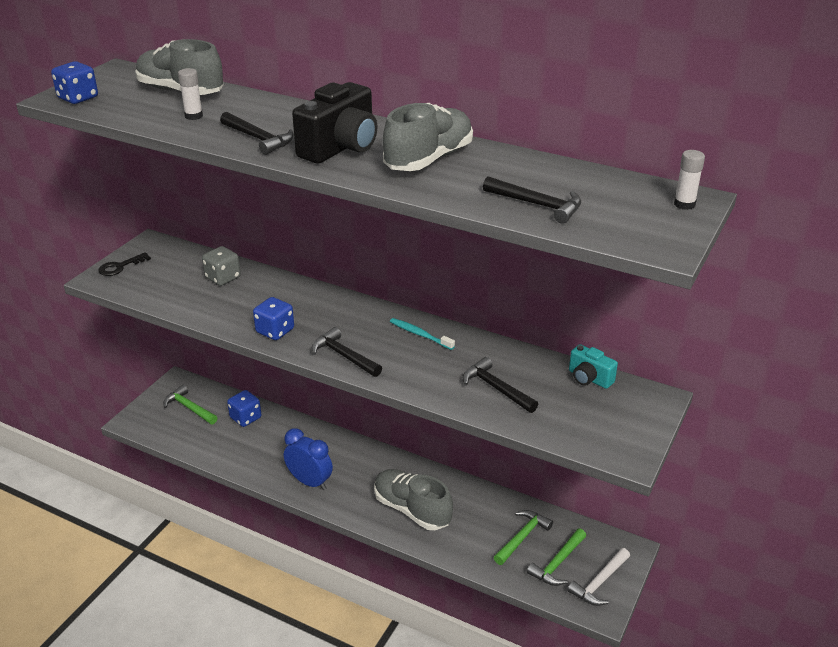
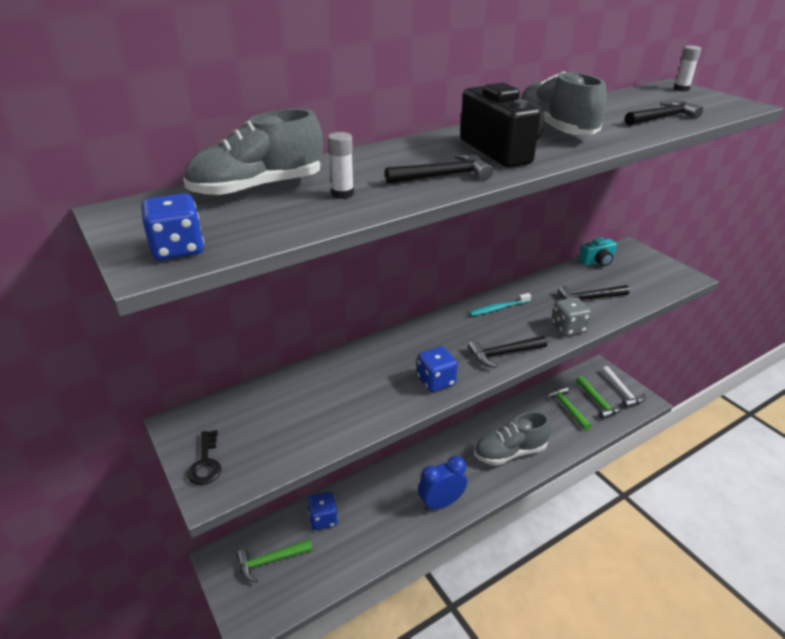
camera: 60 degrees left, 0 degrees up
(223, 278) = (311, 389): grey dice -> grey dice (568, 328)

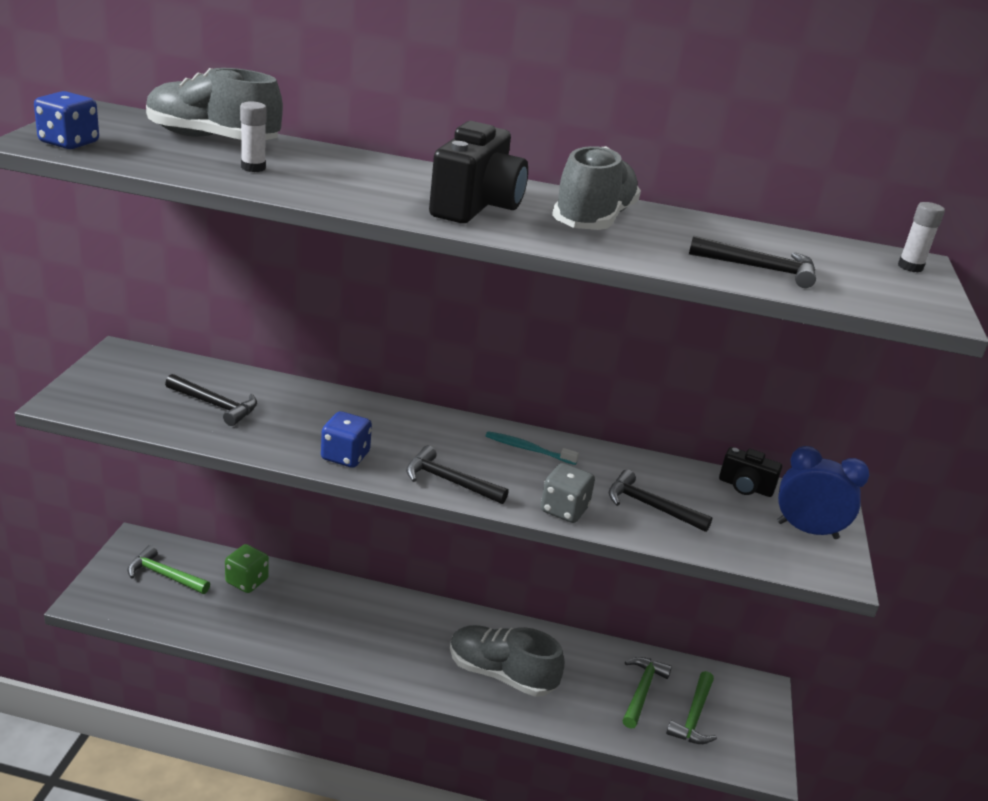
camera: 40 degrees right, 5 degrees down
(205, 463) = (90, 385): black key -> none
(323, 519) = (247, 581): blue dice -> green dice
(441, 503) = (361, 654): blue clock -> blue clock (807, 530)
(444, 176) = (363, 195): black hammer -> black hammer (215, 405)
(597, 262) = (745, 487): turquoise camera -> black camera
(622, 392) = (748, 733): white hammer -> none

